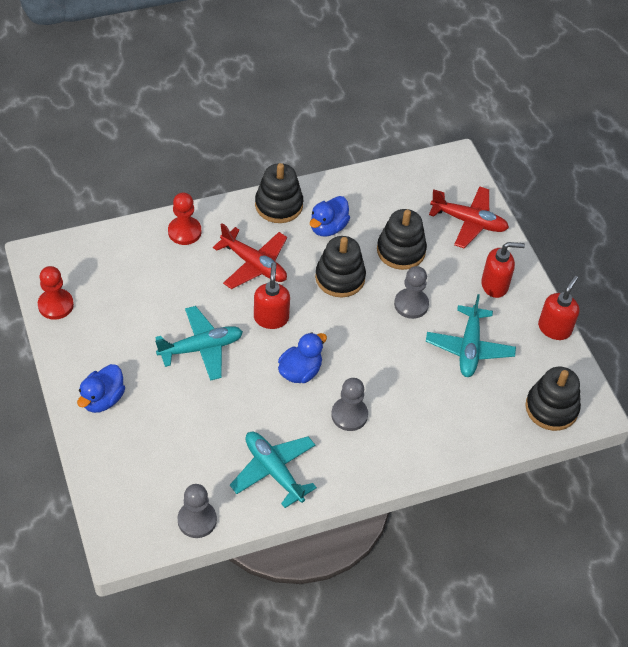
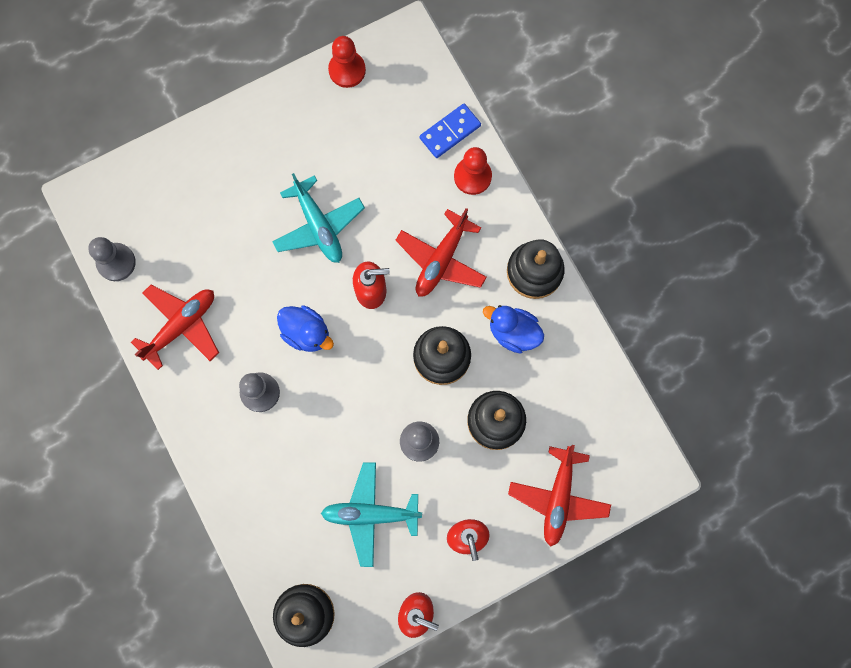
camera: 85 degrees right, 25 degrees up
(102, 399) = (239, 144): blue duck -> none
(139, 240) = (450, 132): none -> blue domino
(273, 471) = (181, 326): turquoise plane -> red plane

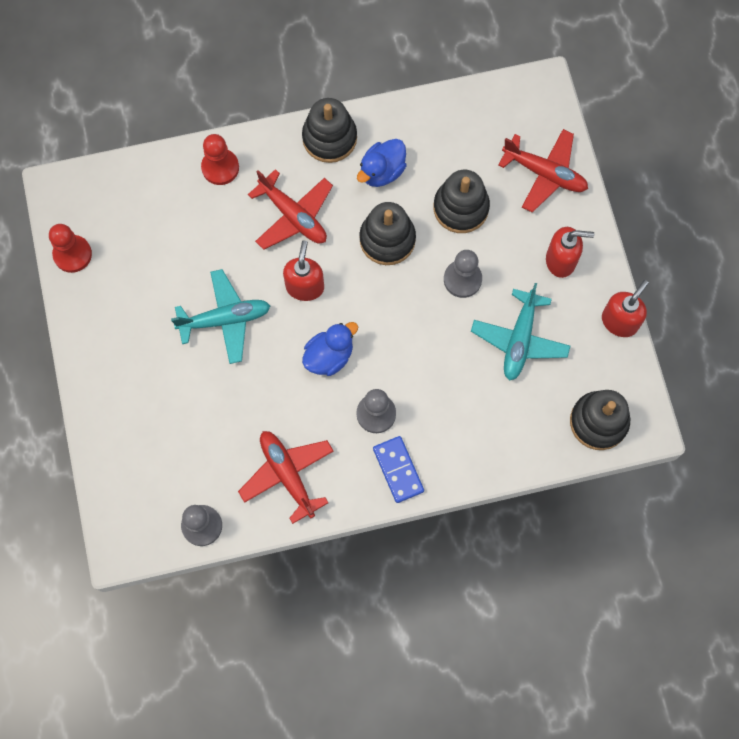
camera: 75 degrees left, 5 degrees down
(450, 132) = (169, 176): blue domino -> blue domino (398, 470)

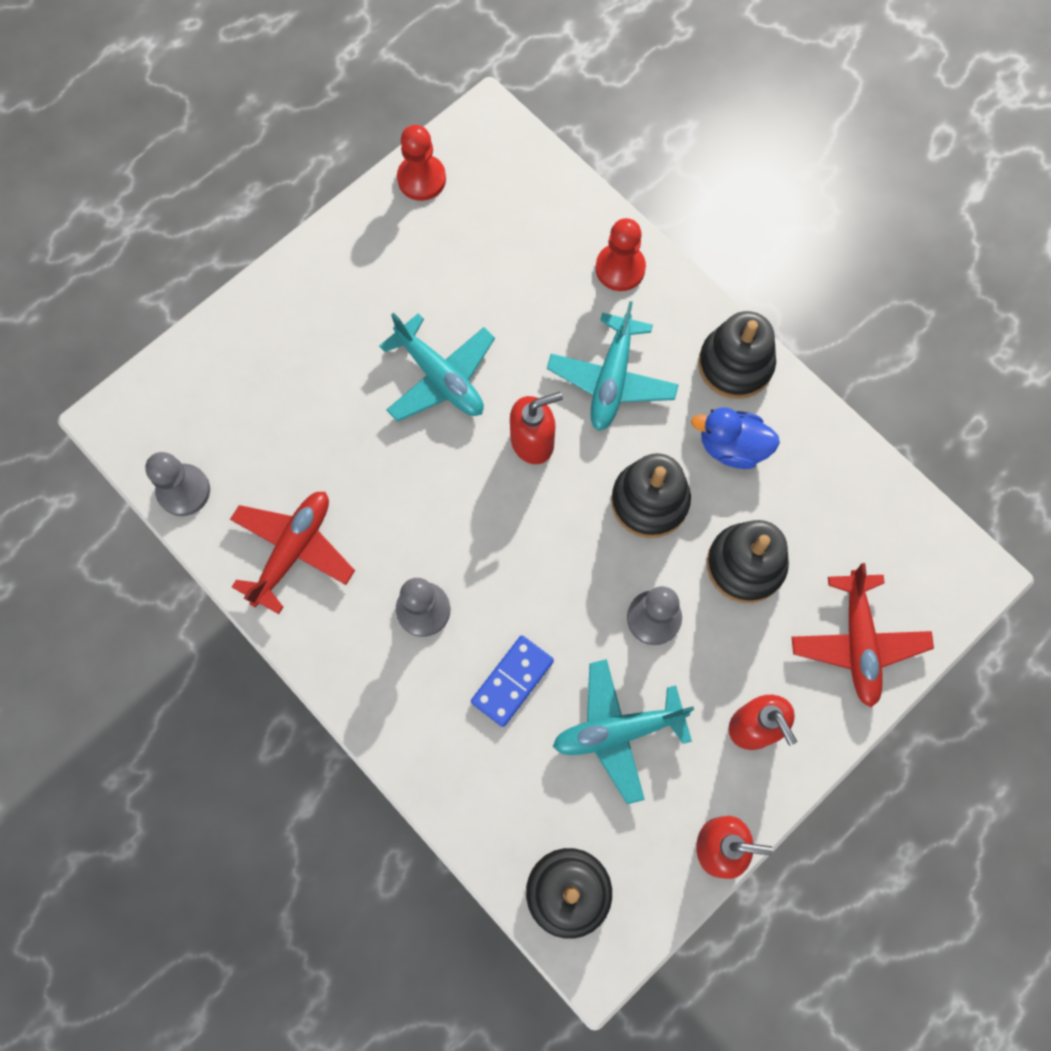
camera: 60 degrees right, 0 degrees up
(293, 216) = (612, 380): red plane -> turquoise plane
(329, 356) = (463, 516): blue duck -> none
(398, 470) = (368, 674): blue domino -> blue domino (512, 681)

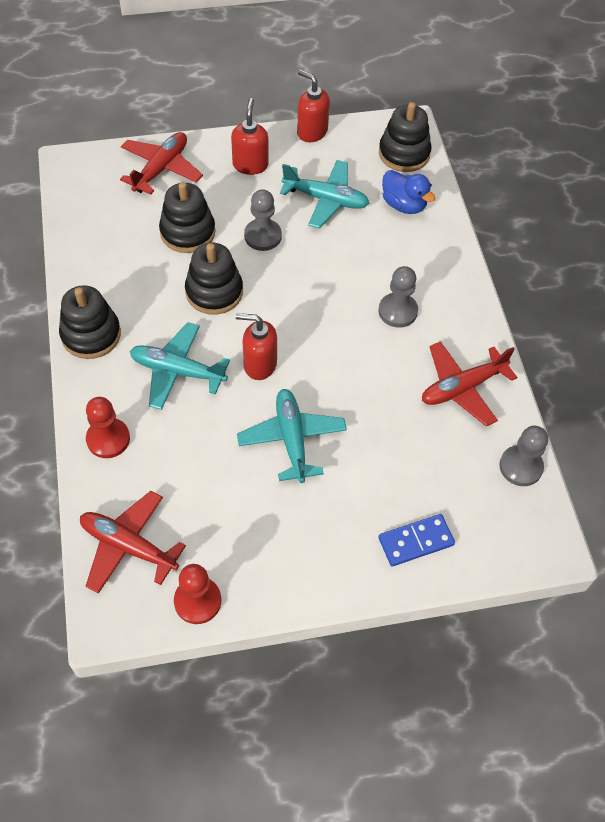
camera: 150 degrees left, 15 degrees down
(512, 681) = (368, 250): blue domino -> blue domino (416, 541)
(518, 187) = (128, 546): none -> red plane
(612, 380) = (177, 371): turquoise plane -> turquoise plane turned 120 degrees counterclockwise
(732, 447) = (138, 292): blue duck -> blue duck (404, 205)

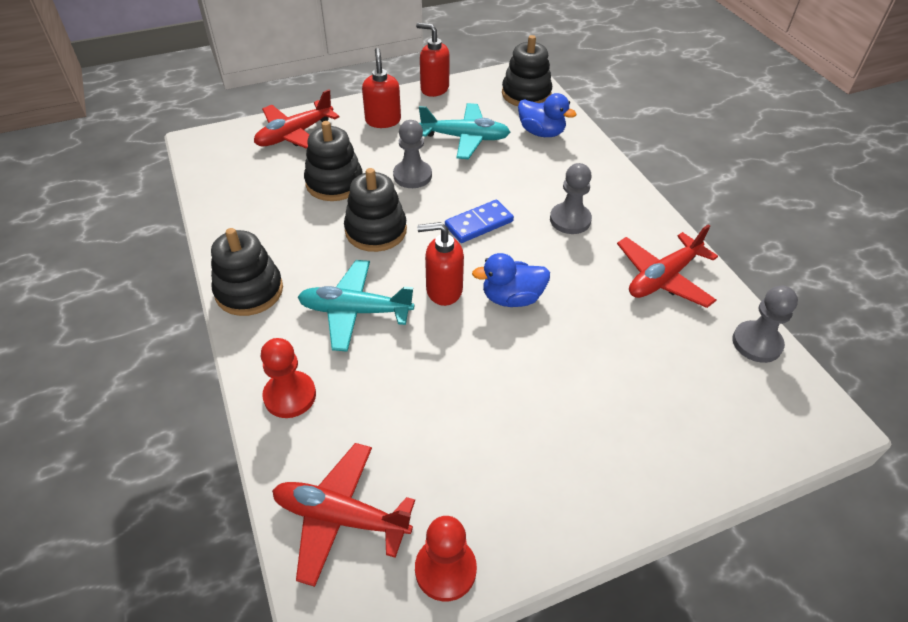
camera: 10 degrees left, 10 degrees down
(161, 169) = (295, 135): red plane -> red plane turned 150 degrees counterclockwise
(292, 439) = (502, 358): turquoise plane -> none
(318, 383) = (512, 298): none -> blue duck
(416, 541) = (680, 443): blue domino -> blue domino (479, 224)

